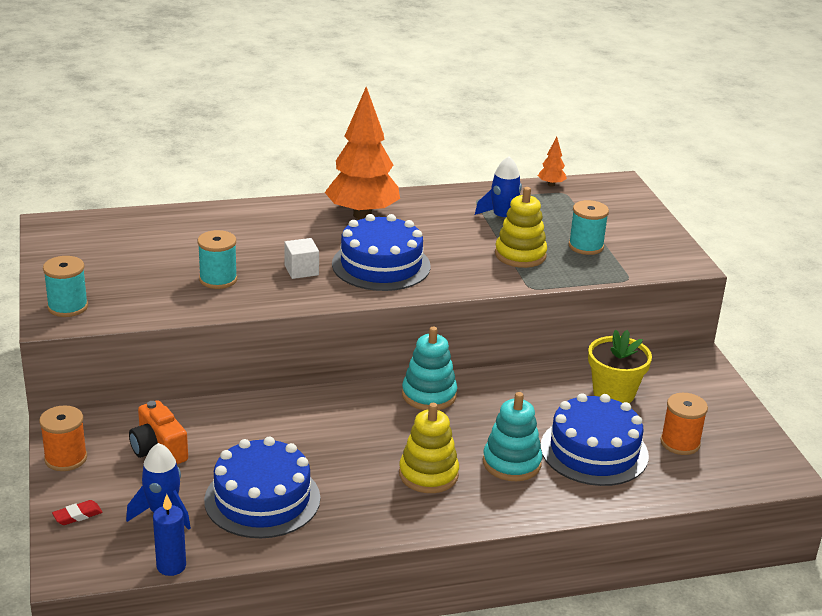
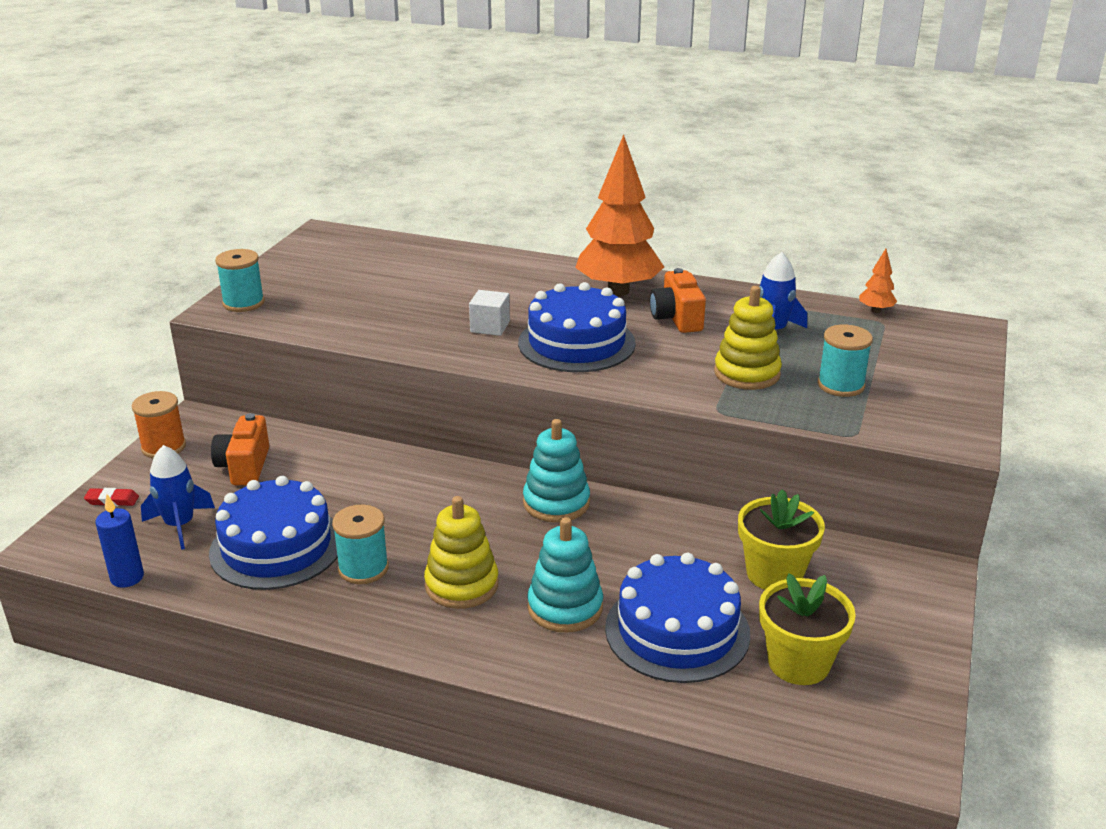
camera: 35 degrees right, 0 degrees up
(218, 279) = (401, 314): turquoise spool -> turquoise spool (363, 568)
(429, 226) = (677, 318): none -> orange camera
(680, 443) = (798, 663): orange spool -> yellow flower pot

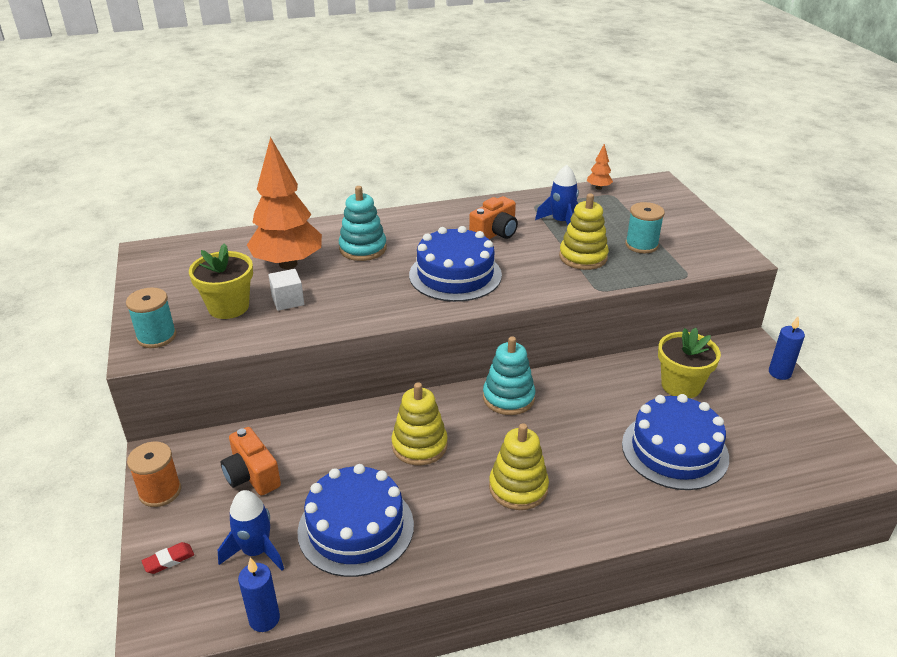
camera: 35 degrees left, 5 degrees up
(363, 568) = (439, 511): turquoise spool -> none
(414, 506) = (419, 445): none -> yellow stacking toy
(490, 327) = (381, 284): white cube -> white cube (288, 300)
(565, 607) = (597, 469): turquoise stacking toy -> turquoise stacking toy (363, 249)
(618, 291) = (433, 226): orange tree -> orange tree (288, 264)
(677, 318) = (495, 233): orange camera -> orange camera turned 90 degrees counterclockwise
(798, 663) = (755, 436): yellow flower pot -> yellow flower pot (228, 307)
(930, 616) = (779, 373): none -> blue candle

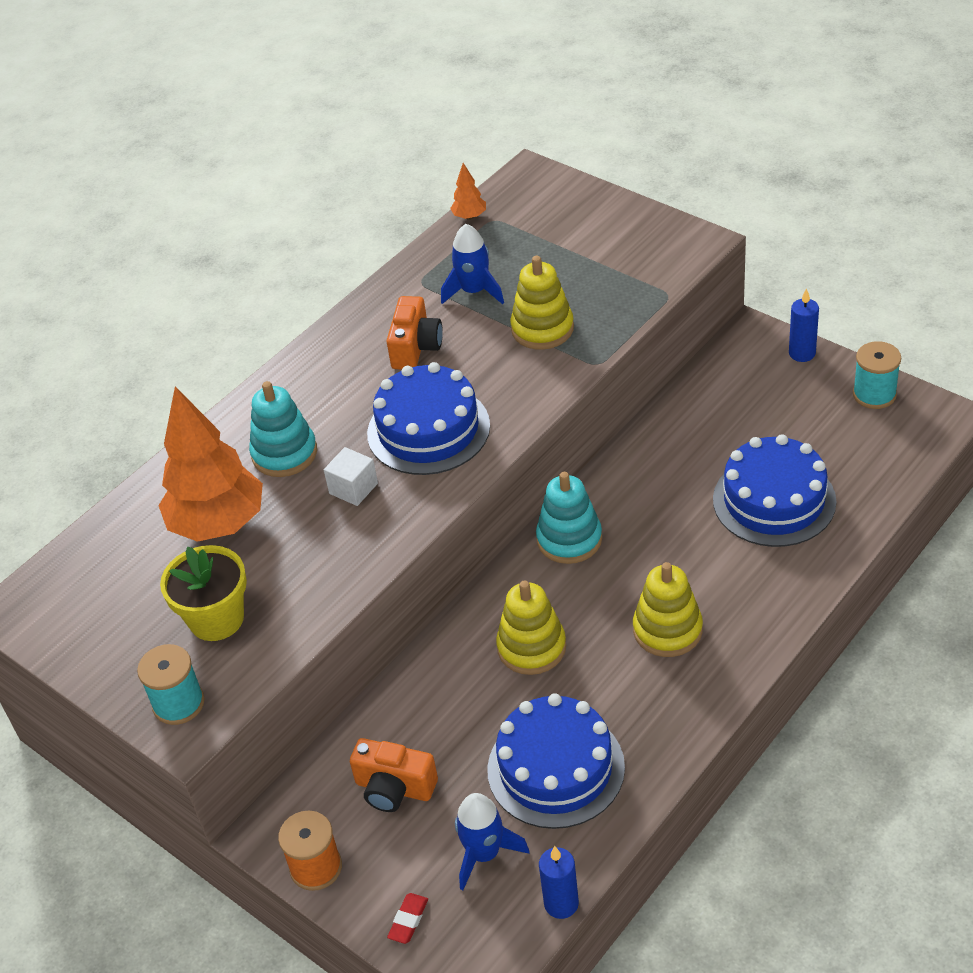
camera: 30 degrees left, 10 degrees up
(288, 300) = (276, 570): white cube -> white cube (353, 488)
(641, 245) = (588, 278): turquoise spool -> turquoise spool (874, 394)
(681, 385) = (723, 423): yellow flower pot -> none

